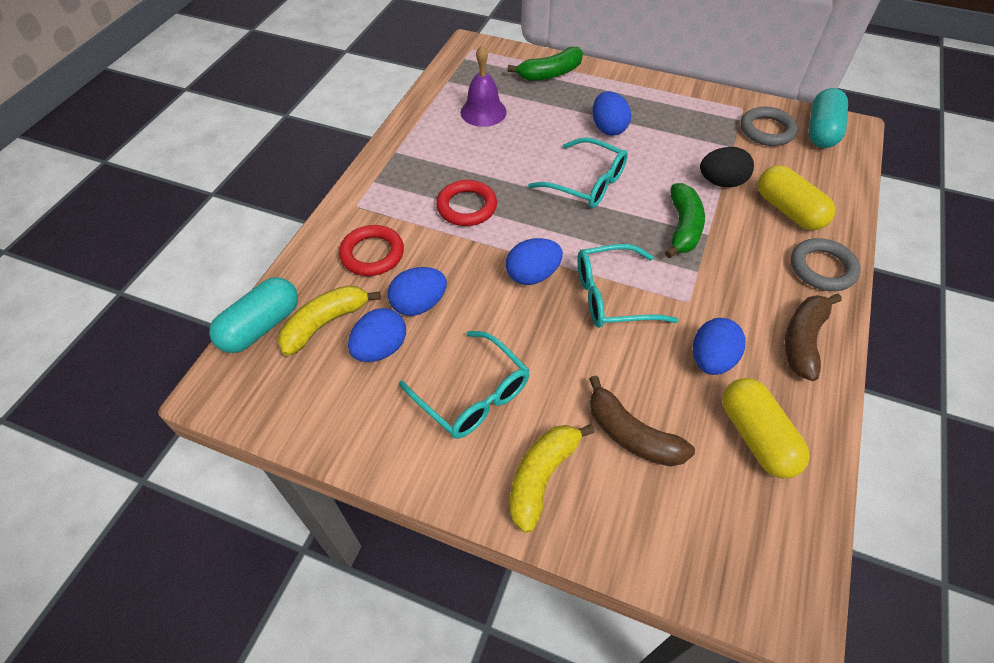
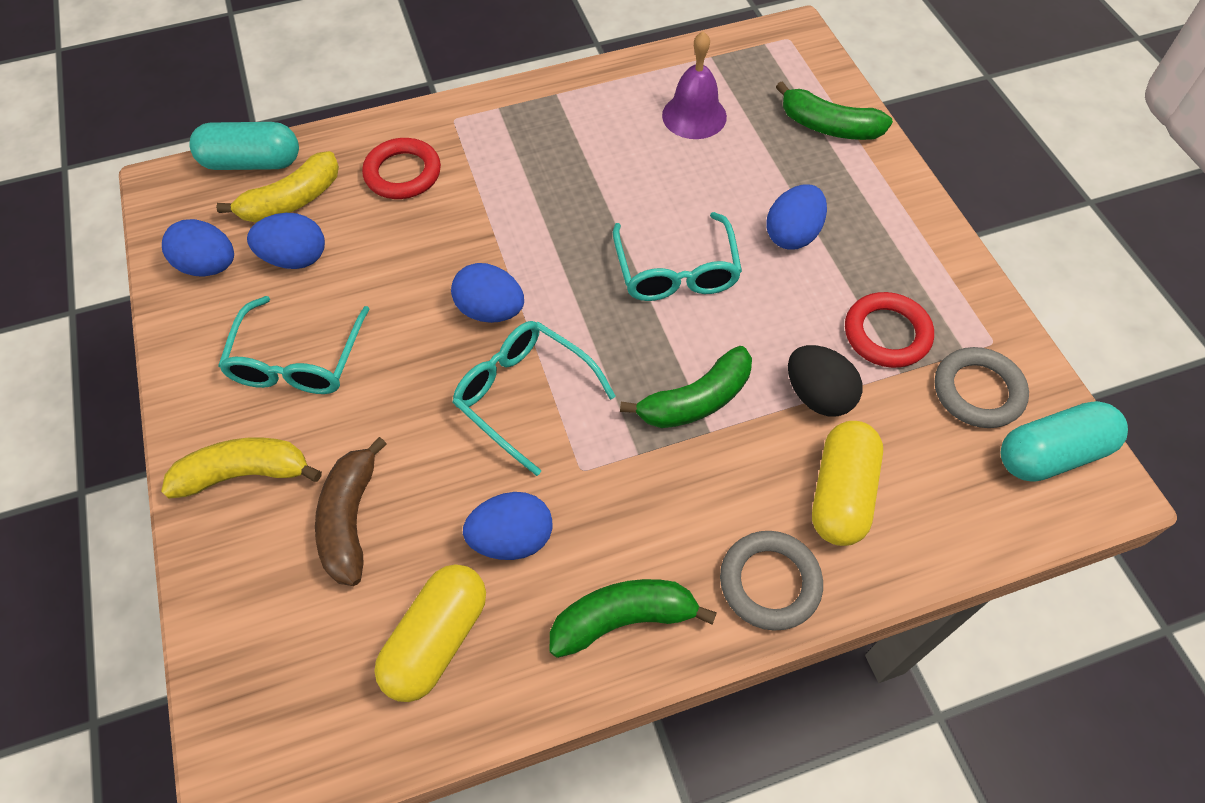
camera: 50 degrees right, 5 degrees up
(325, 323) = (292, 201): yellow banana -> yellow banana turned 135 degrees clockwise
(419, 304) = (371, 249): blue egg -> blue egg (209, 266)
(467, 207) = (535, 198): red ring -> red ring (886, 334)
(803, 340) = (623, 619): brown banana -> green banana

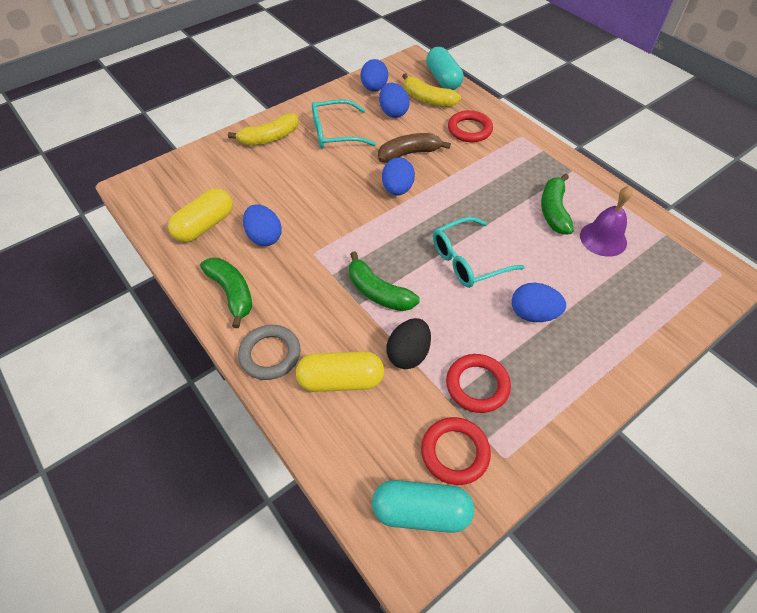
camera: 70 degrees right, 5 degrees down
(245, 474) = (269, 138): yellow banana -> yellow banana turned 90 degrees clockwise
(350, 519) = (257, 178): brown banana -> brown banana (409, 153)
(437, 640) = (205, 225): yellow capsule -> yellow capsule turned 60 degrees counterclockwise
(523, 395) = (350, 217): turquoise glasses -> none
(828, 126) = (649, 315): green banana -> green banana (553, 211)
(978, 391) = (455, 452): grey ring -> red ring
(1051, 454) = (421, 512): turquoise capsule -> turquoise capsule turned 45 degrees counterclockwise

